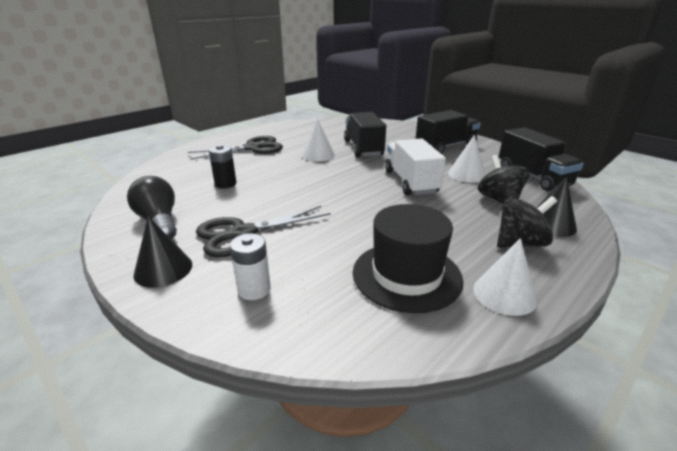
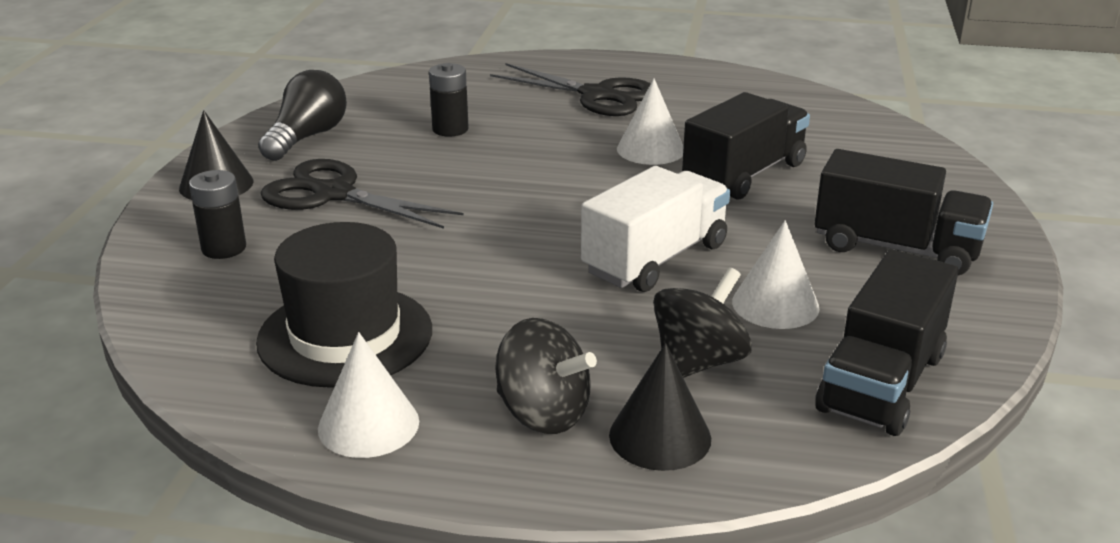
camera: 55 degrees right, 0 degrees up
(254, 289) = (224, 248): white battery -> black battery

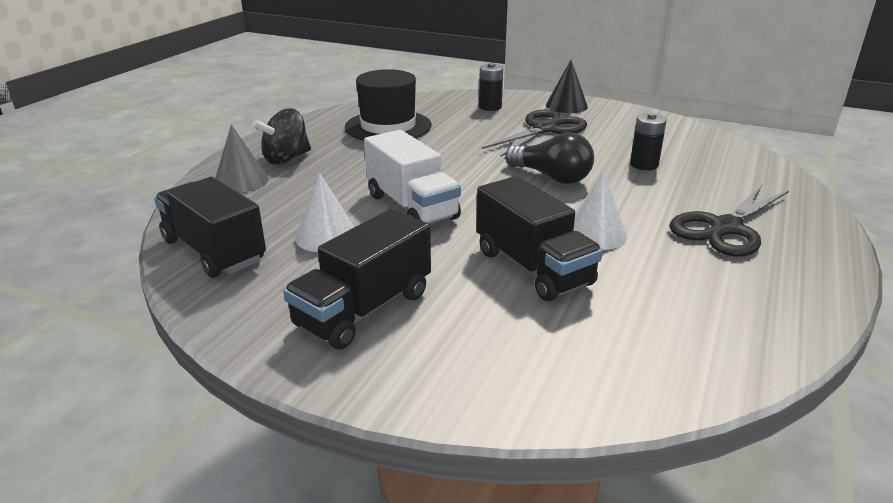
camera: 105 degrees right, 0 degrees up
(307, 137) = (632, 125): black light bulb -> black light bulb (551, 177)
(368, 424) = (314, 127): white cone -> none
(660, 436) = (241, 181): black cone -> grey cone
(698, 362) = (289, 200): black spinning top -> none

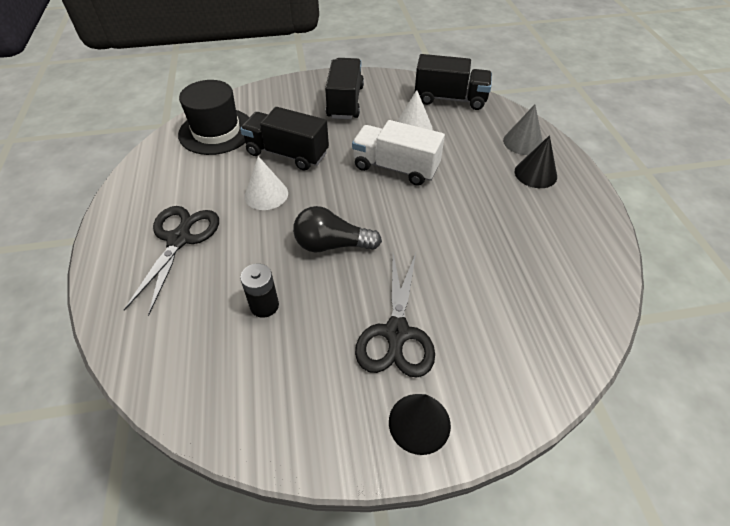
camera: 145 degrees right, 20 degrees up
(286, 159) = (535, 174): black spinning top -> black cone
(388, 126) = (536, 256): black hat -> black hat (216, 131)
(490, 107) = (498, 361): black battery -> none

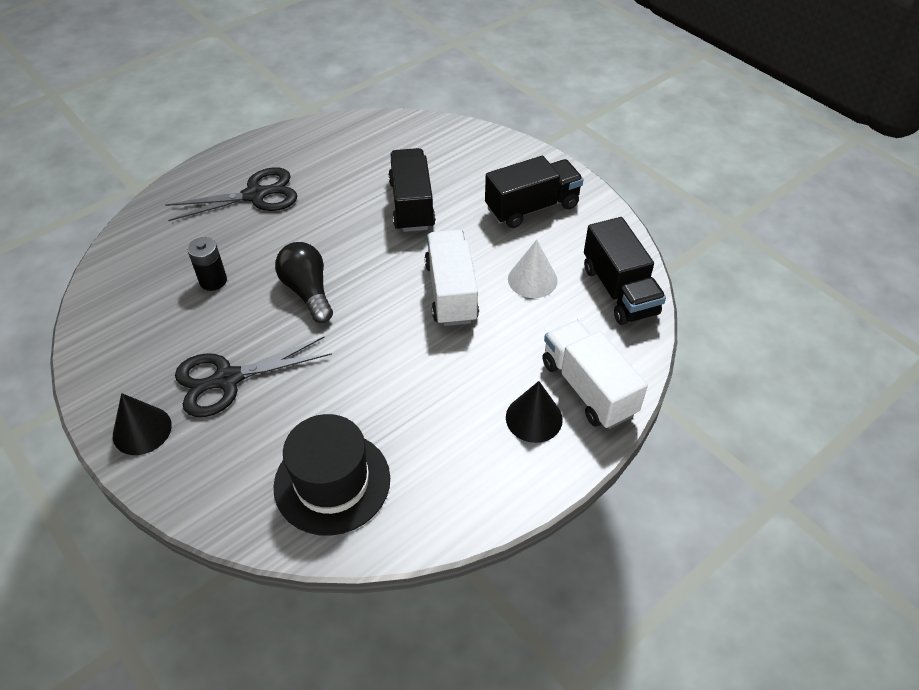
camera: 60 degrees right, 0 degrees up
(216, 131) = (407, 144): black hat -> black hat (332, 482)
(266, 194) = (344, 218): white cone -> none
(523, 142) = (588, 388): grey cone -> white truck

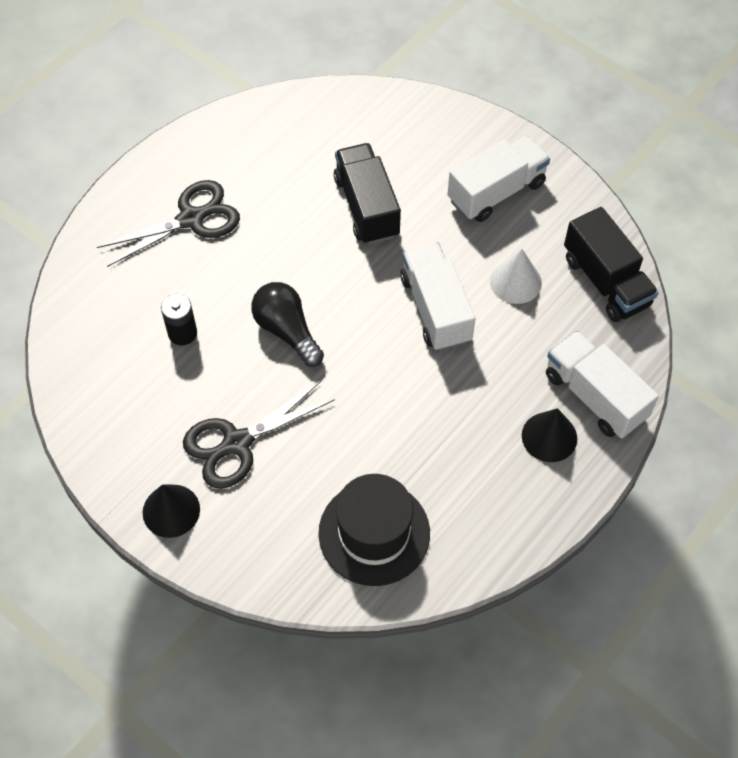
camera: 10 degrees left, 10 degrees up
(532, 207) = (496, 192): black truck -> white truck

